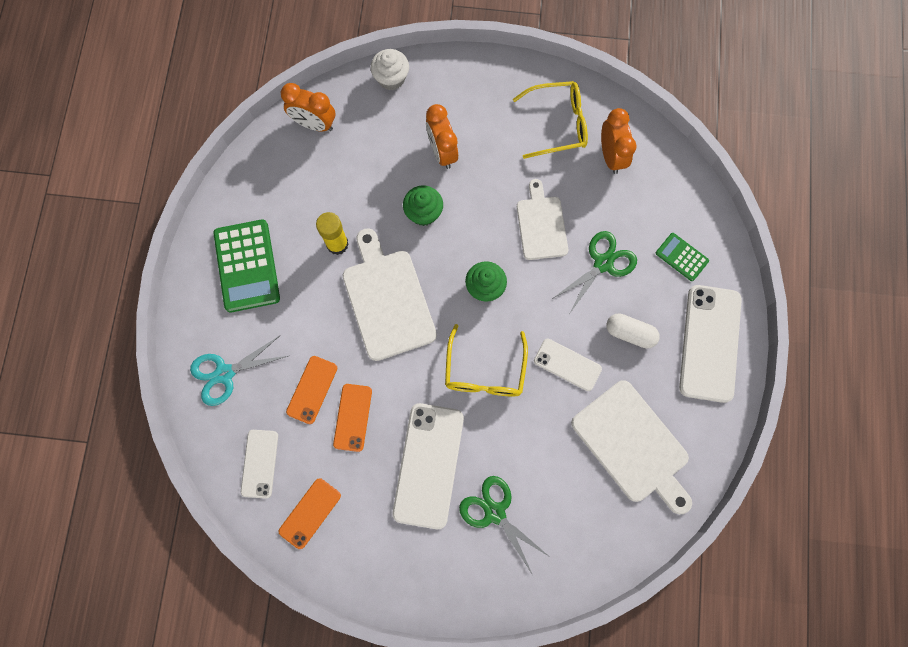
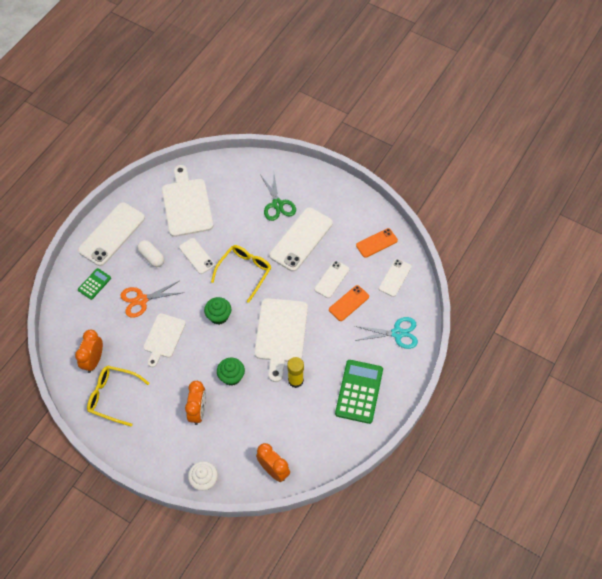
camera: 155 degrees left, 15 degrees down
(353, 417) = (331, 279): orange phone -> white phone
(603, 263) = (141, 300): green scissors -> orange scissors
(681, 257) = (94, 284): green calculator -> green calculator turned 120 degrees counterclockwise

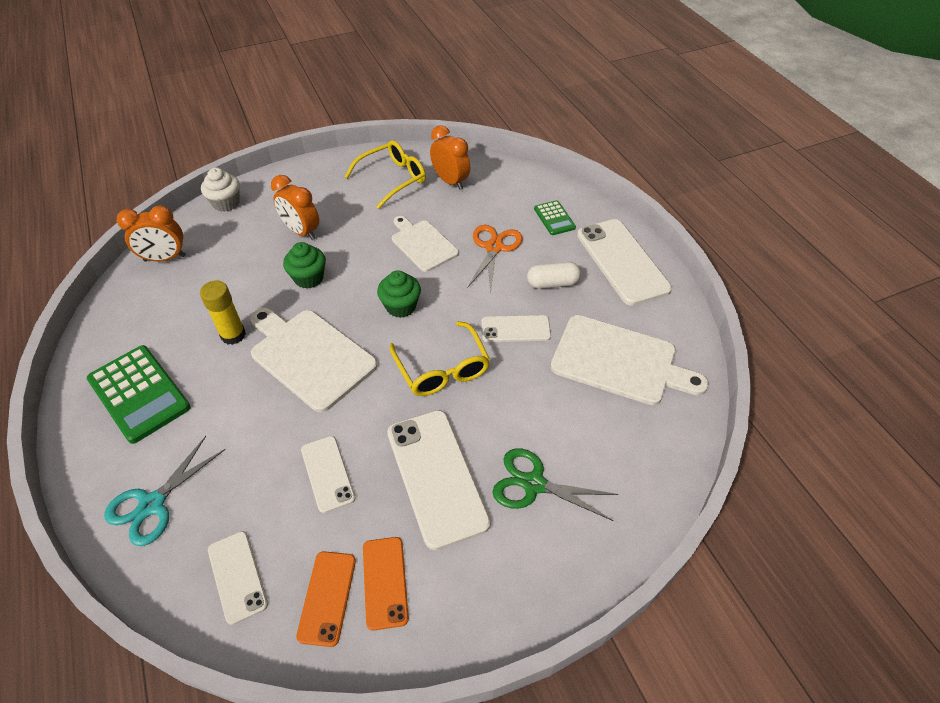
camera: 125 degrees right, 10 degrees down
(348, 303) = (267, 470): orange phone -> orange phone (385, 582)

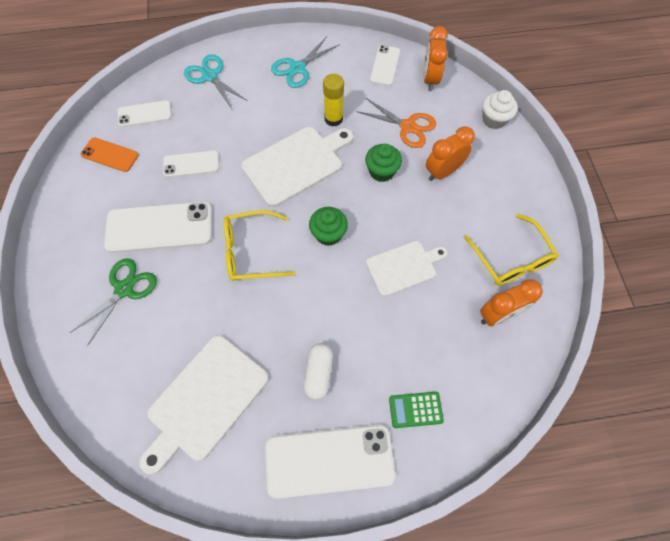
camera: 105 degrees right, 15 degrees up
(139, 393) = (297, 68): green calculator -> turquoise scissors
(385, 582) = (103, 185): orange phone -> none
(494, 248) = (383, 331): orange scissors -> orange scissors (407, 126)
(515, 329) = (273, 320): white phone -> white phone (385, 66)

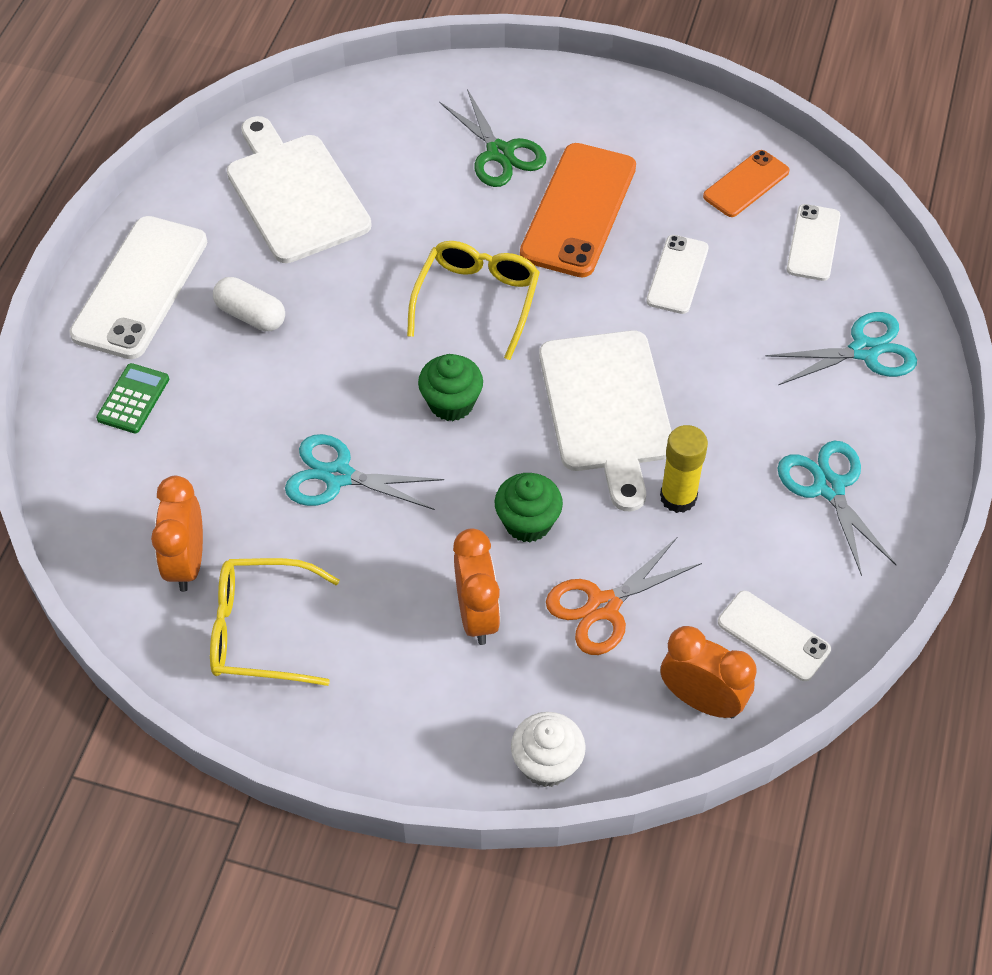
camera: 115 degrees right, 10 degrees down
(159, 227) = (579, 210): white phone -> orange phone
(403, 267) = (338, 476): white cutting board -> turquoise scissors

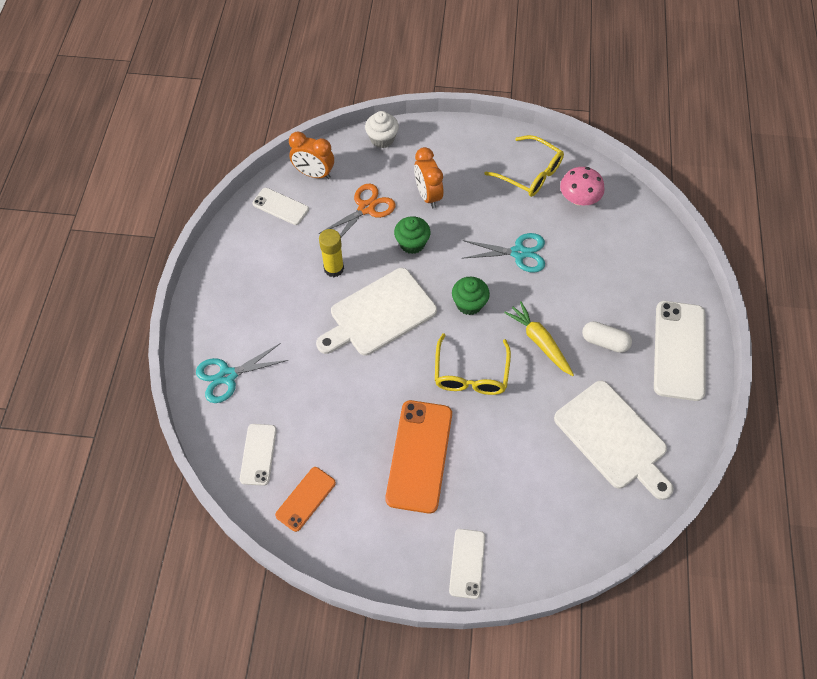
camera: 170 degrees right, 5 degrees up
(133, 399) = (648, 279): green calculator -> none
(186, 562) = (579, 199): orange clock -> pink mushroom
(259, 630) = (530, 174): yellow glasses -> yellow glasses turned 45 degrees clockwise
(354, 330) = (539, 342): none -> yellow carrot
(499, 153) = (484, 498): green scissors -> none
(607, 408) = (379, 314): white cutting board -> white cutting board turned 105 degrees counterclockwise
(677, 274) = (347, 414): white phone -> white phone (467, 563)
(829, 487) = (251, 286): turquoise scissors -> none

